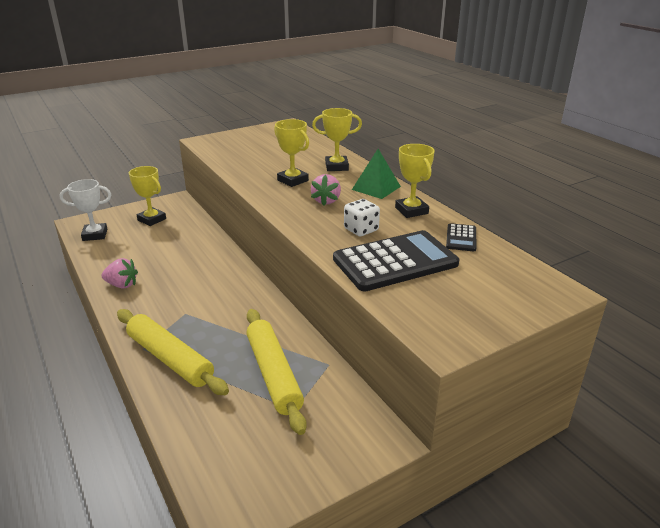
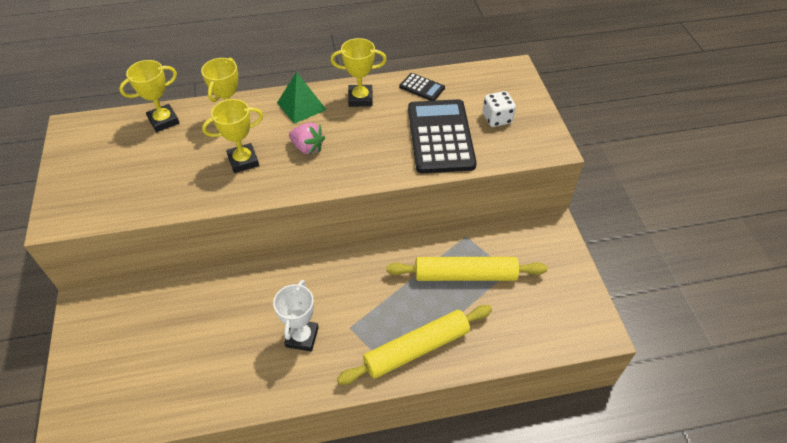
camera: 70 degrees left, 20 degrees up
(95, 235) = (120, 409): white trophy -> white trophy (302, 337)
(122, 285) = (265, 383): pink strawberry -> none
(152, 219) = (121, 338): yellow trophy -> yellow trophy (163, 121)
(361, 230) = (378, 141): white dice -> white dice (497, 118)

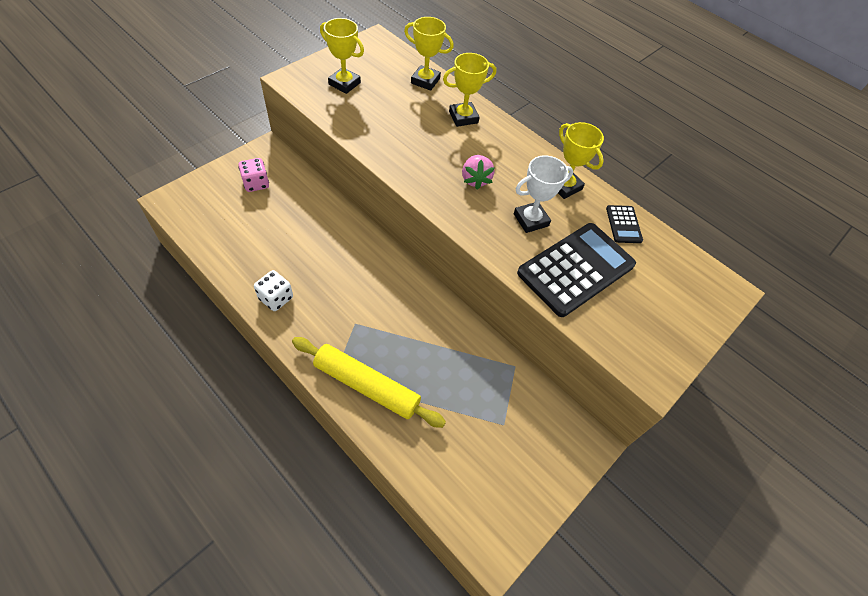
camera: 50 degrees right, 5 degrees up
(119, 335) = (256, 183): none -> pink dice
(243, 161) = (426, 147): yellow trophy -> yellow trophy (344, 83)
(301, 106) = (517, 151): green pyramid -> none
(302, 337) = (324, 294): white trophy -> white trophy (531, 220)
(465, 275) = (471, 387): yellow rolling pin -> none
(497, 118) = (644, 306): white dice -> white dice (276, 298)

